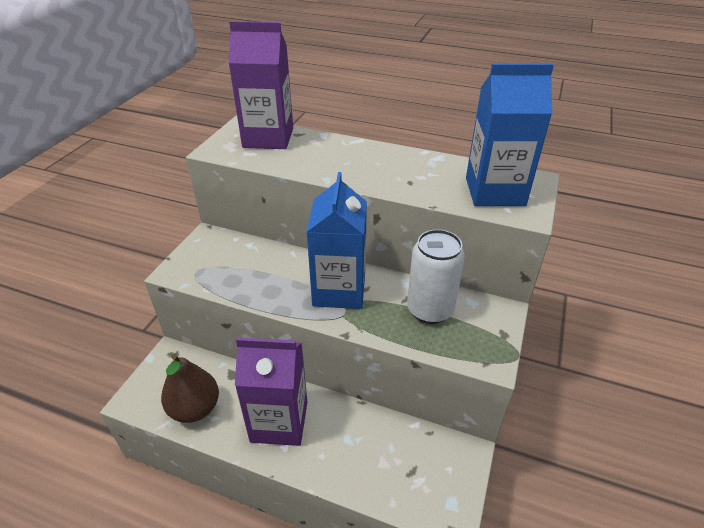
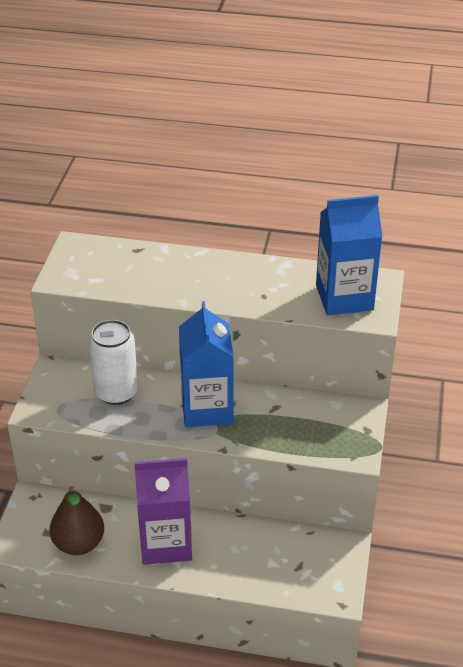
camera: 10 degrees left, 0 degrees up
(268, 138) = (108, 258): purple carton -> none
(430, 310) = (297, 416): white can -> white can (116, 392)

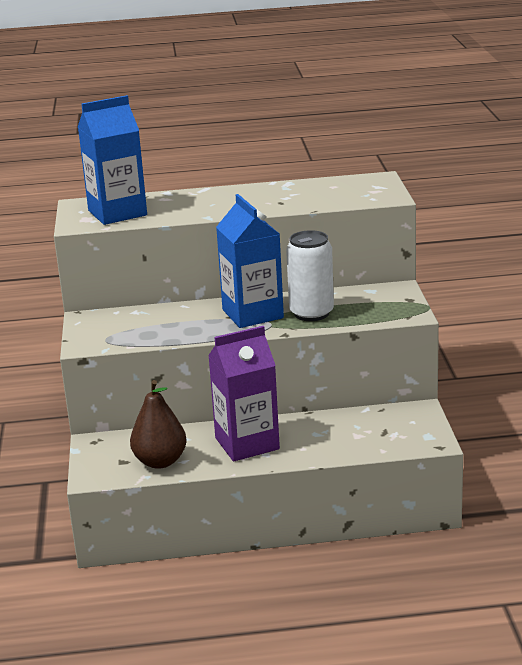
camera: 15 degrees left, 15 degrees down
(116, 392) = (158, 320): white can -> white can (311, 313)
(344, 298) = (354, 191): blue carton -> blue carton (117, 213)

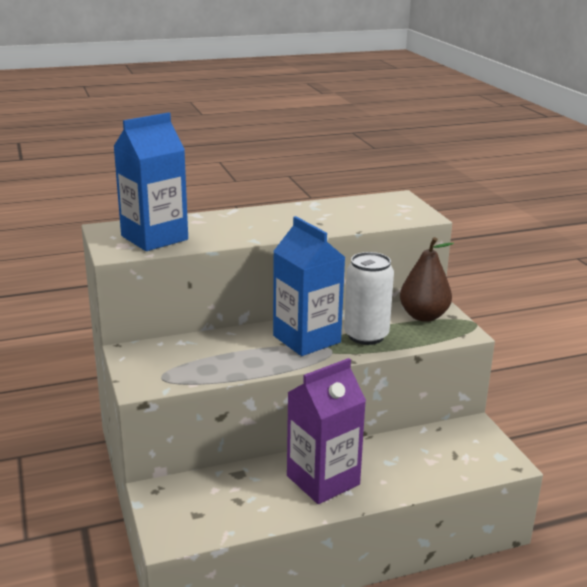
camera: 15 degrees left, 0 degrees up
(160, 461) = (238, 511): brown pear -> brown pear (423, 316)

